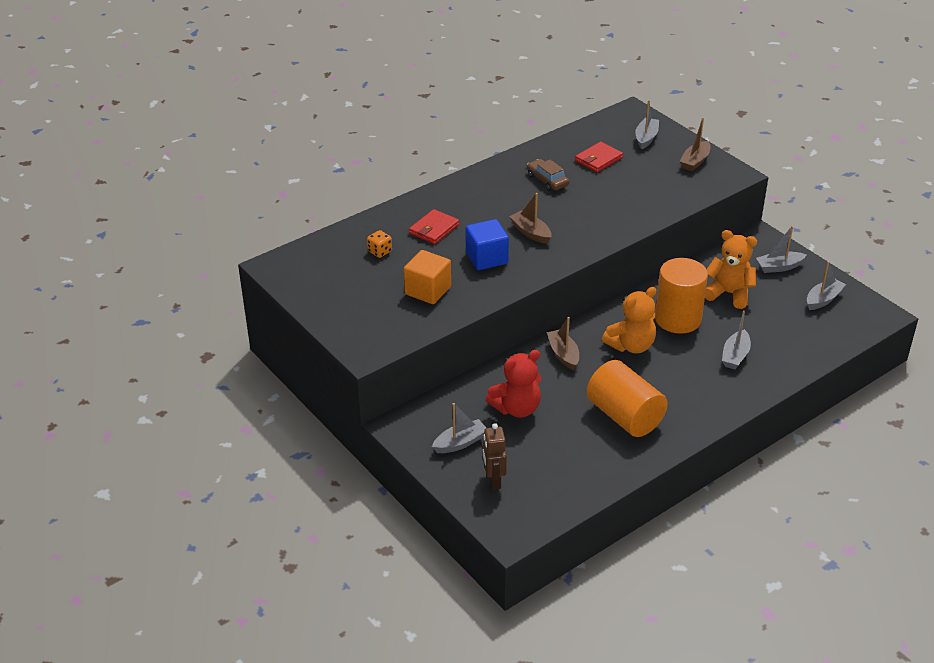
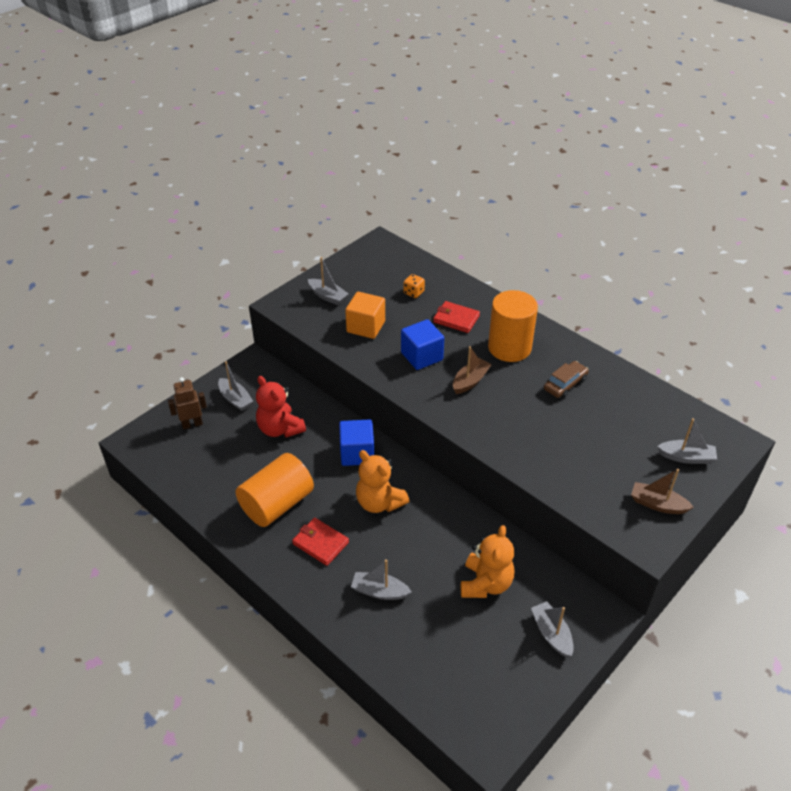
camera: 80 degrees right, 5 degrees up
(563, 354) = (357, 453): brown boat -> blue cube
(598, 159) = (622, 420): red wallet -> red wallet (320, 543)
(678, 319) = (430, 538): orange cylinder -> orange cylinder (509, 347)
(823, 299) = (501, 681): grey boat -> grey boat (328, 296)

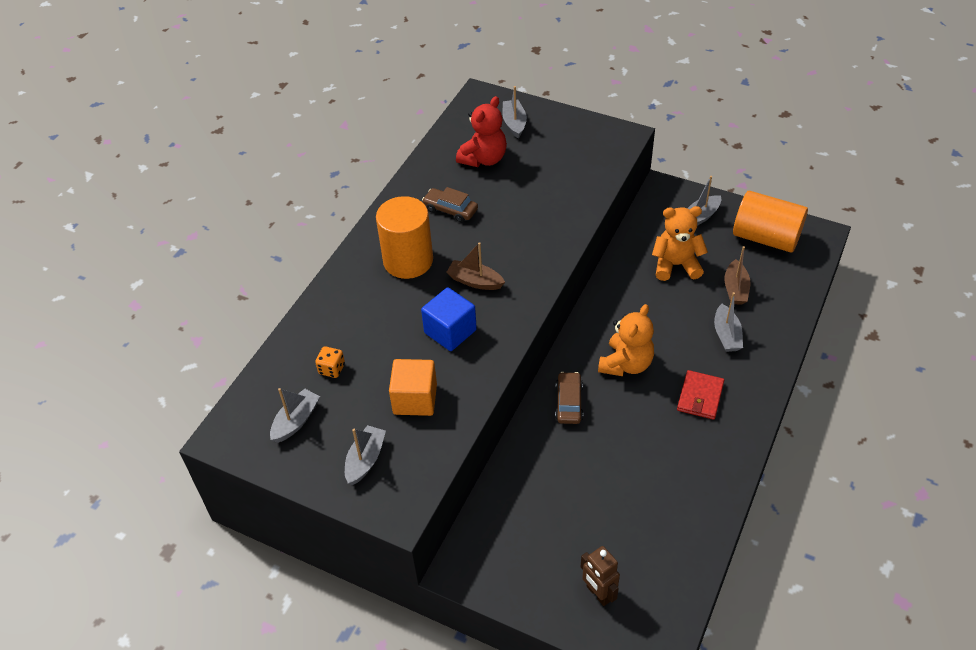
camera: 105 degrees left, 5 degrees up
(235, 399) = (535, 561): grey boat -> grey boat (296, 421)
(277, 504) = (672, 452): orange cylinder -> orange cylinder (766, 237)
(280, 429) = (565, 490): red teddy bear -> red teddy bear (484, 159)
(357, 453) = (569, 402): blue cube -> brown car
(456, 319) = (372, 316): red wallet -> none
(657, 504) = (578, 134): brown boat -> brown boat (735, 289)

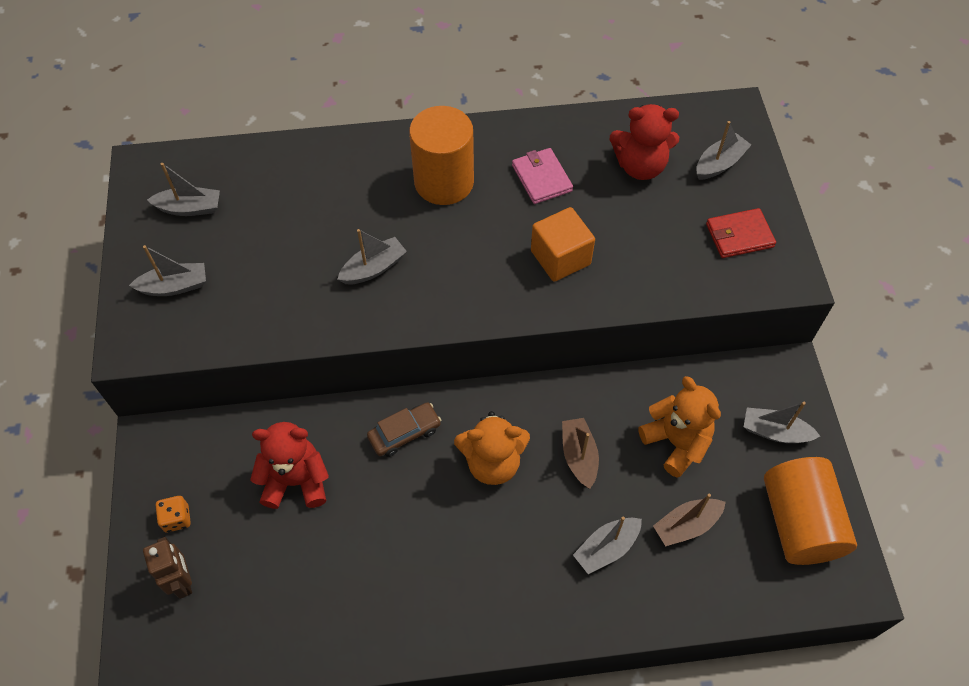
camera: 55 degrees right, 10 degrees up
(332, 369) = (266, 200): orange dice -> orange dice (177, 519)
(415, 399) = (269, 286): orange cube -> orange cube (560, 257)
(450, 209) = (541, 178): brown car -> pink wallet
(450, 331) = (374, 268): blue cube -> grey boat
(475, 281) = (456, 253): brown boat -> brown boat (579, 456)
(562, 485) = (296, 481): none -> red teddy bear
(598, 594) = (183, 581): brown robot -> brown robot turned 135 degrees clockwise
(700, 397) = (495, 562): red wallet -> red wallet (739, 235)

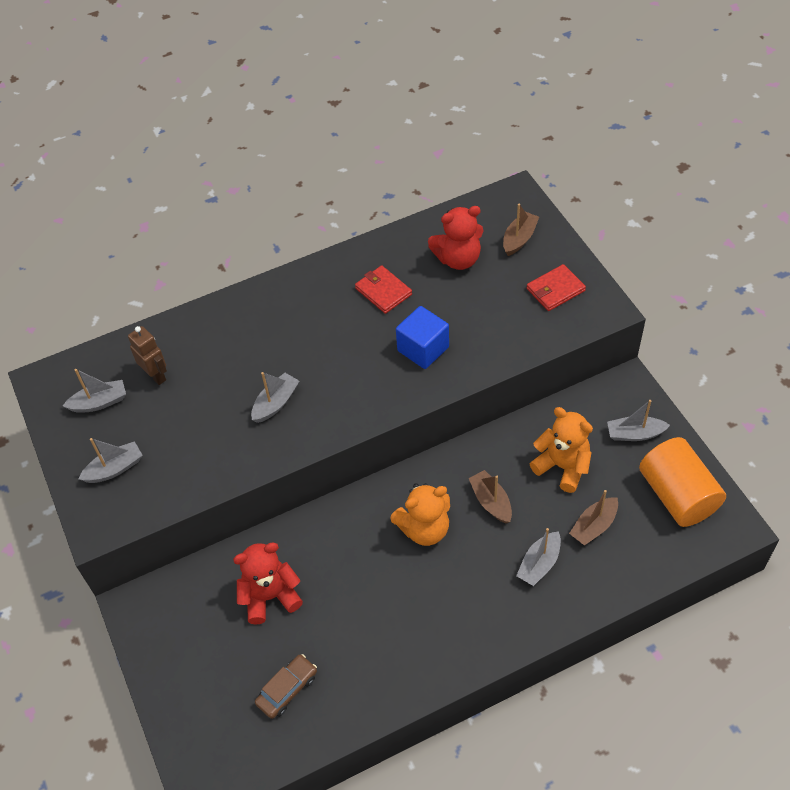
camera: 15 degrees left, 5 degrees down
(177, 519) = (182, 659): orange dice -> none
(183, 581) = (208, 705): brown robot -> brown robot (156, 375)
(404, 433) = (344, 530): brown car -> brown car (287, 689)
(444, 182) = (305, 318): orange cylinder -> none
(541, 178) = (383, 291): pink wallet -> red wallet
(560, 257) = (423, 349): orange cube -> blue cube
(719, 163) = (519, 239): grey boat -> brown boat

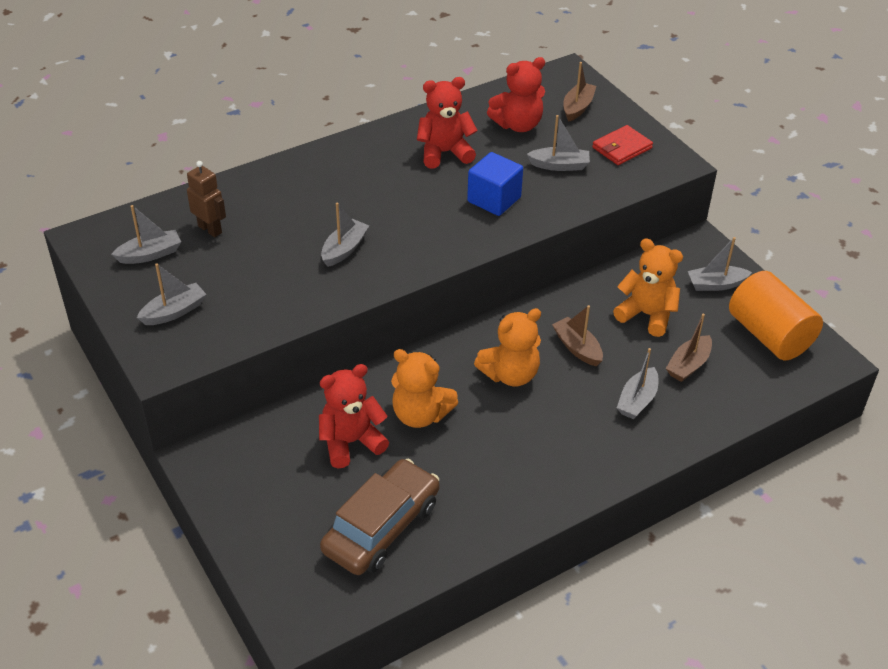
camera: 10 degrees left, 10 degrees down
(287, 689) = (382, 527): brown car -> brown car, size x1.82
(336, 569) = (420, 415): none -> orange teddy bear
(383, 291) = (444, 153): red wallet -> red teddy bear
(491, 310) = (559, 165): none -> grey boat

